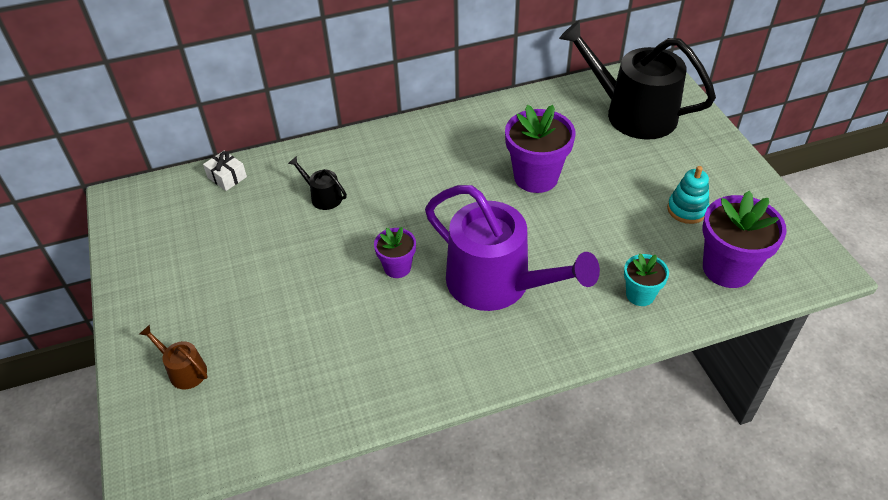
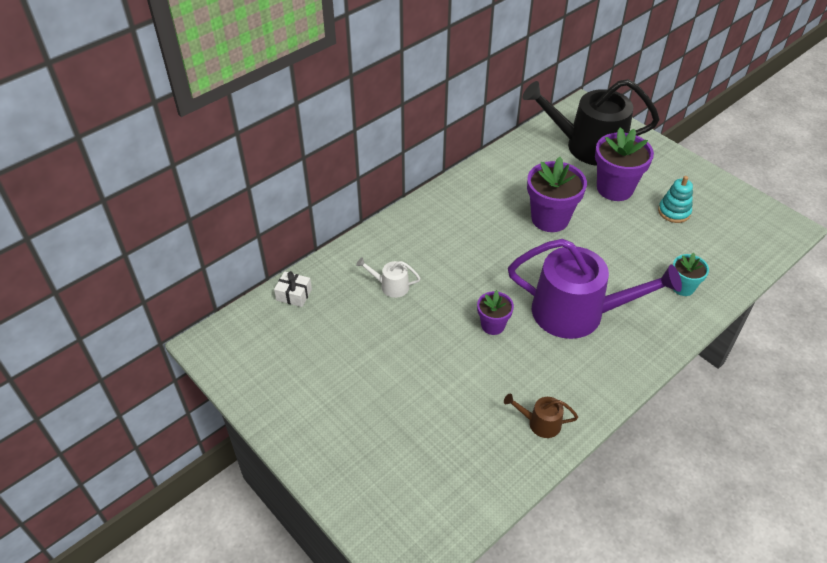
camera: 25 degrees left, 0 degrees up
(184, 370) = (378, 470): brown watering can -> brown watering can (540, 423)
(323, 197) = (391, 286): black watering can -> white watering can
(727, 268) = (728, 248): purple flower pot -> purple flower pot (614, 188)

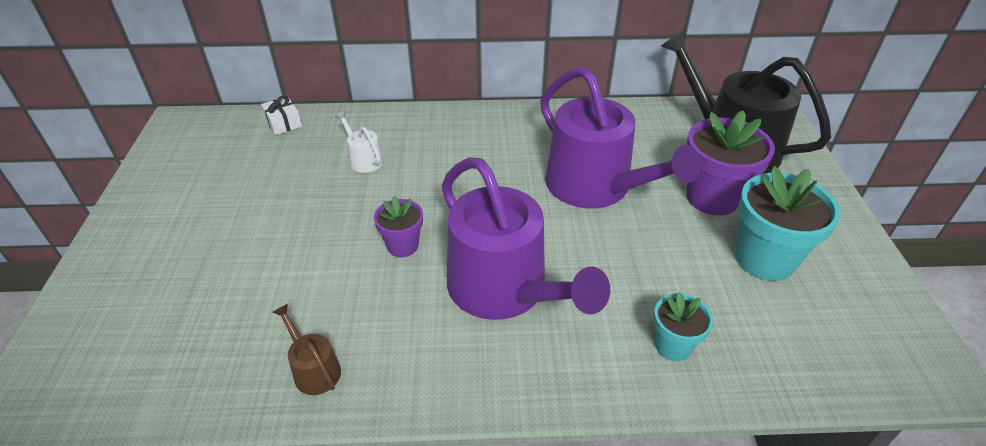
camera: 40 degrees right, 5 degrees down
(550, 219) = (595, 187): purple flower pot -> purple watering can
(674, 212) = (764, 259): turquoise stacking toy -> turquoise flower pot

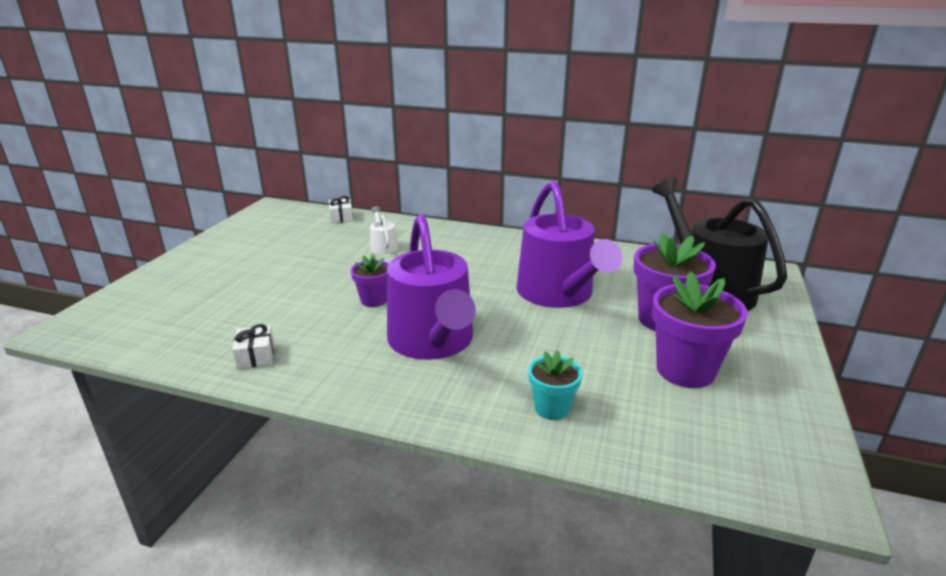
camera: 20 degrees right, 15 degrees down
(314, 369) = (256, 356): brown watering can -> white gift
(764, 259) = (685, 370): turquoise flower pot -> purple flower pot

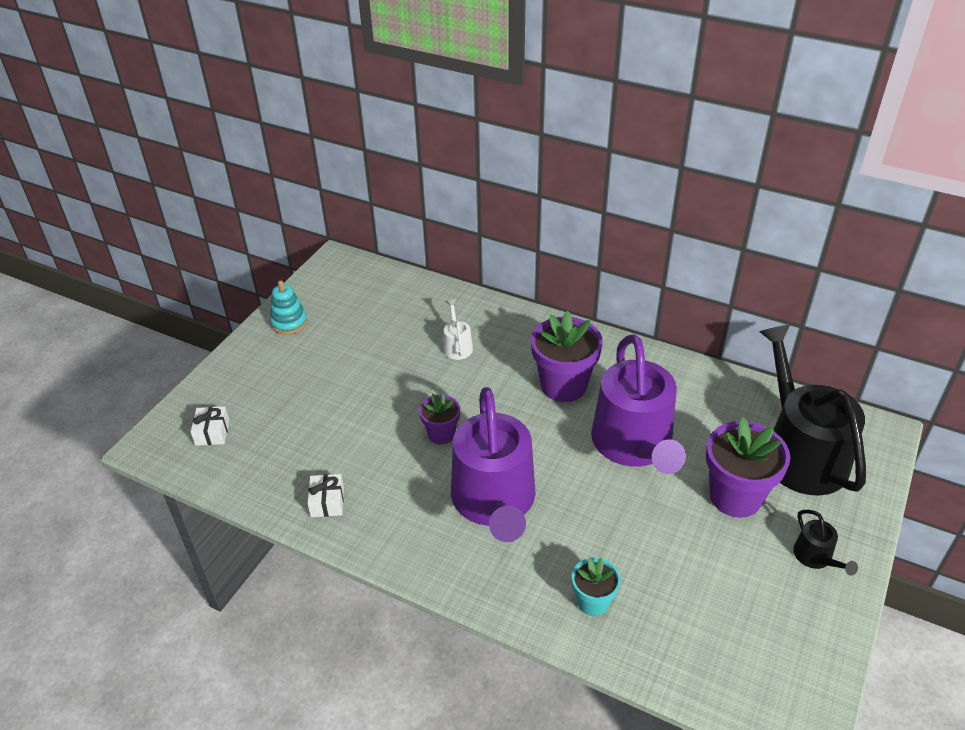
camera: 10 degrees right, 15 degrees up
(225, 242) = (289, 322): none -> turquoise stacking toy
(341, 217) = (414, 289): white gift -> white gift (212, 432)
(685, 370) = (734, 570): purple flower pot -> purple flower pot (563, 385)
(757, 354) = (816, 557): none -> black watering can

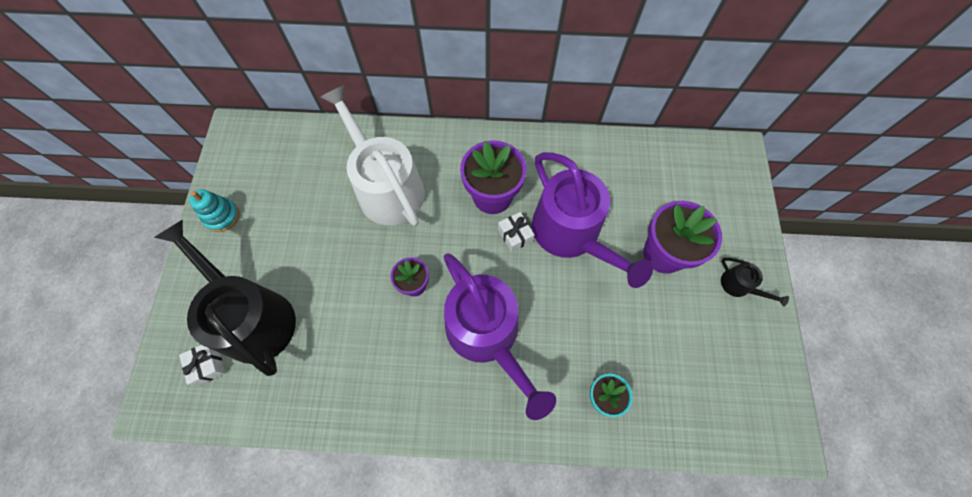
camera: 25 degrees left, 25 degrees up
(327, 502) = (349, 395): white gift -> white gift (515, 235)
(457, 346) = (386, 187): white watering can -> white watering can, size x2.43
(800, 452) = (692, 194): black watering can -> black watering can (253, 317)

